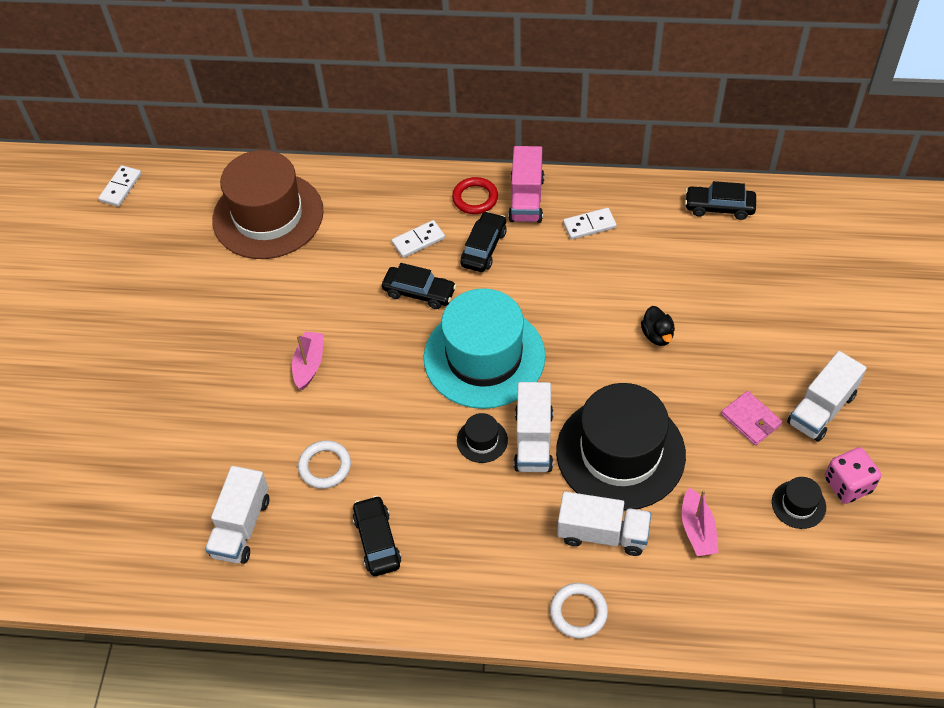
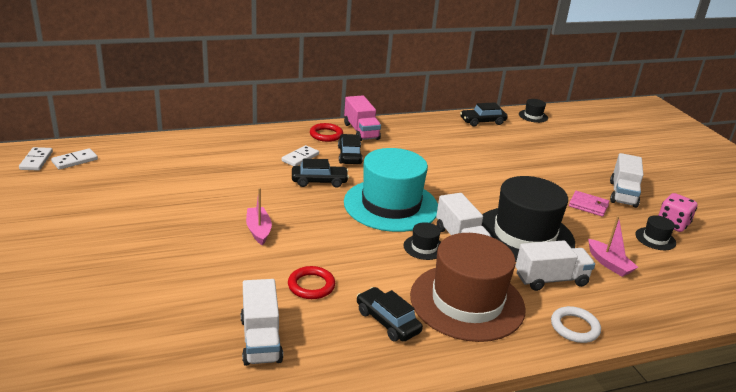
camera: 30 degrees left, 25 degrees down
(268, 215) = (175, 160): brown hat -> brown hat (467, 302)
(325, 466) = (311, 285): white ring -> red ring
(589, 225) = (411, 137): white domino -> white domino (75, 161)
(657, 335) = (496, 178): black duck -> none
(811, 207) = (533, 116): none -> black hat

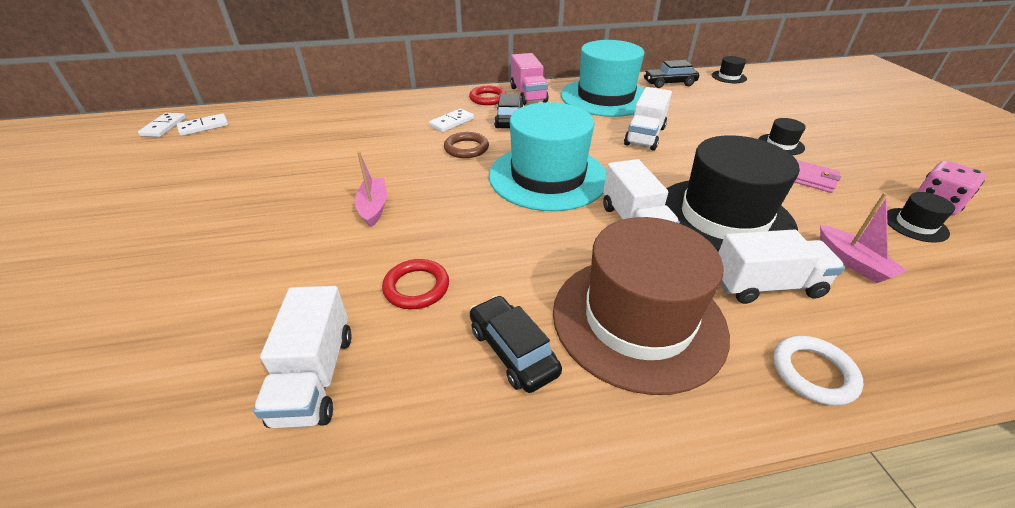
camera: 10 degrees right, 10 degrees up
(319, 181) = (466, 148): black car -> brown ring
(424, 247) = (583, 233): black hat -> black hat (780, 144)
(429, 135) = (605, 97): none -> turquoise hat
(623, 194) = (854, 163): white truck -> white truck (645, 136)

